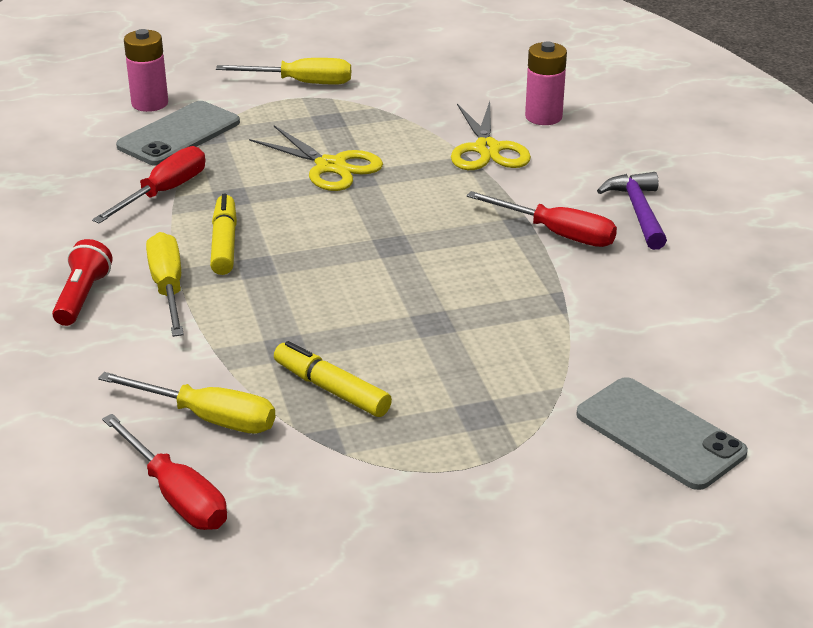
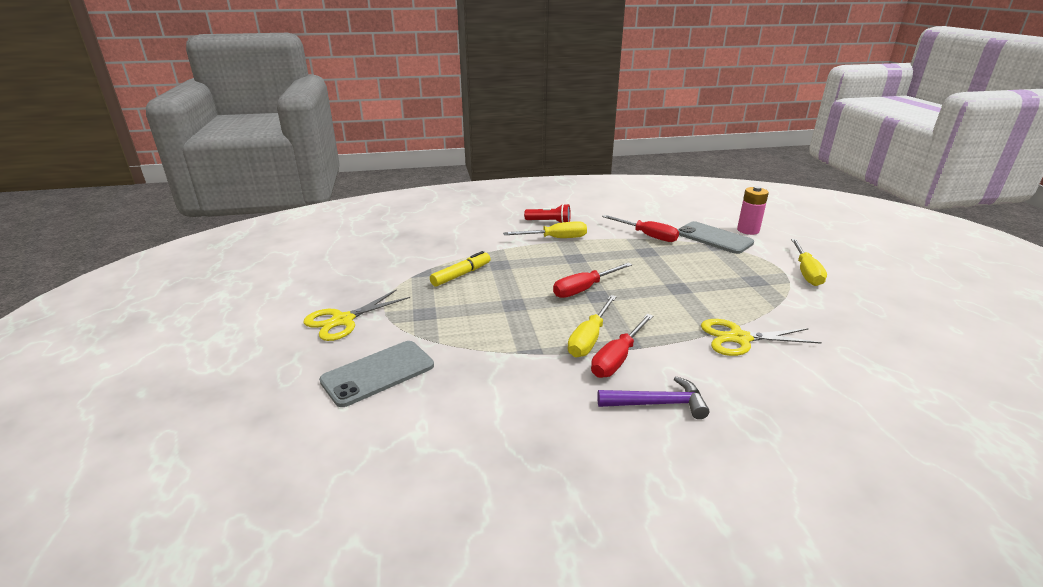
camera: 95 degrees right, 5 degrees down
(176, 495) = (402, 243): red screwdriver -> red screwdriver (584, 289)
(208, 418) = (450, 248): yellow screwdriver -> yellow screwdriver (589, 338)
(224, 243) = (597, 250): yellow marker -> none
(331, 166) = (691, 279): yellow scissors -> yellow scissors (342, 320)
(543, 117) = (812, 371): pink battery -> none

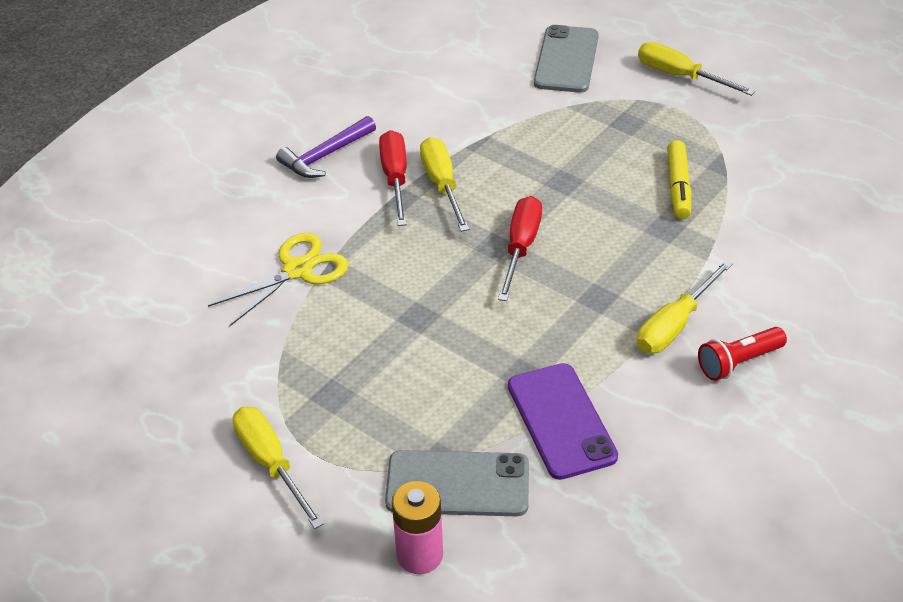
camera: 140 degrees right, 15 degrees up
(342, 320) = (680, 76): yellow scissors -> yellow screwdriver
(647, 236) = (561, 421): red screwdriver -> purple phone

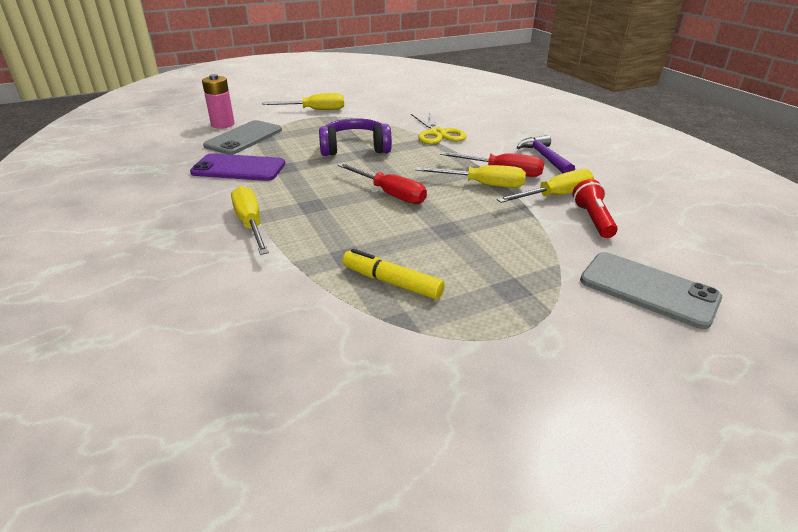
camera: 115 degrees right, 10 degrees down
(410, 333) = (355, 148): none -> purple headphones
(680, 76) = (586, 362): yellow screwdriver -> yellow screwdriver (555, 196)
(738, 362) = (186, 235): red flashlight -> red flashlight (593, 219)

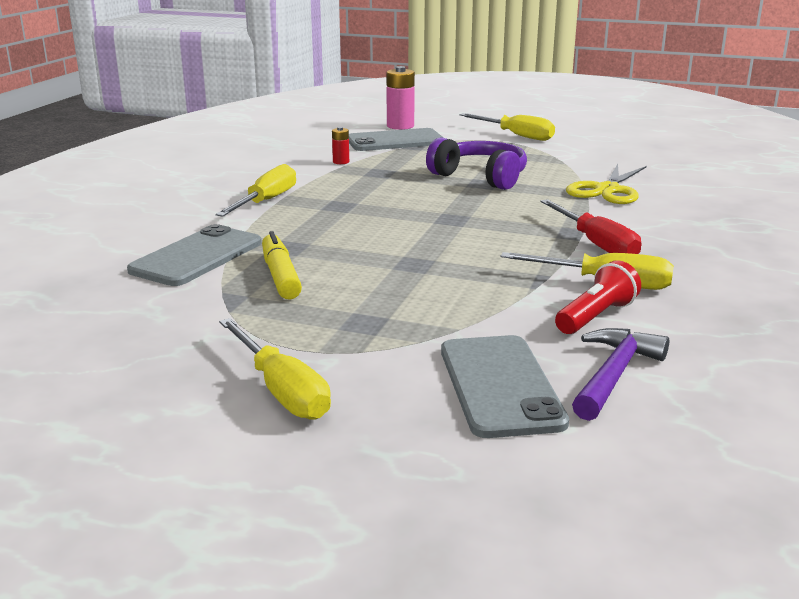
camera: 45 degrees right, 10 degrees down
(239, 168) = (341, 162): purple phone -> red battery
(299, 298) = (197, 256): none -> grey phone
(390, 194) = (427, 221): red screwdriver -> none
(482, 185) = (542, 246): yellow screwdriver -> yellow screwdriver (281, 390)
(544, 157) = (691, 249): purple hammer -> purple hammer (614, 375)

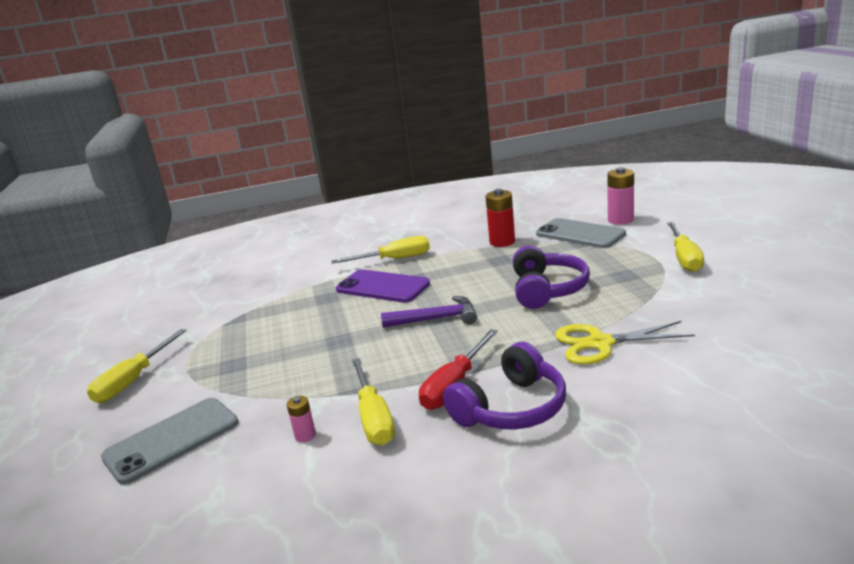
camera: 60 degrees right, 0 degrees up
(197, 256) = (287, 285): grey phone -> none
(280, 276) = (280, 315): yellow marker -> none
(326, 220) = (382, 287): none -> purple phone
(341, 162) = (502, 242): red battery -> red battery, size x1.90
(596, 317) = (305, 435): red flashlight -> pink battery
(614, 375) = (210, 476): purple hammer -> purple hammer (436, 319)
(663, 237) = (511, 408): none -> purple headphones

